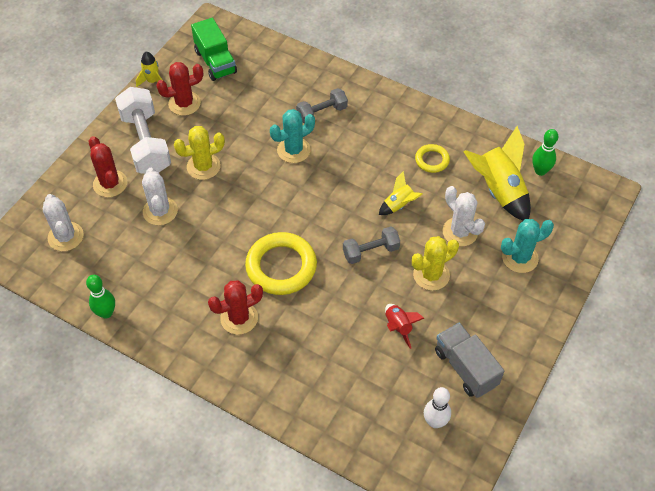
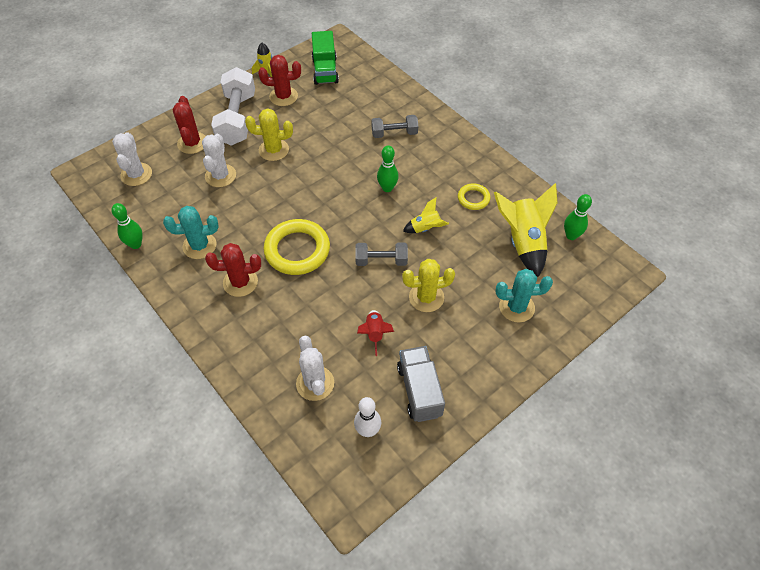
camera: 20 degrees right, 0 degrees up
(293, 150) = (355, 157): turquoise cactus -> turquoise cactus (199, 246)
(342, 174) = (387, 188): none -> green bowling pin
(460, 232) = (470, 267): white cactus -> white cactus (315, 383)

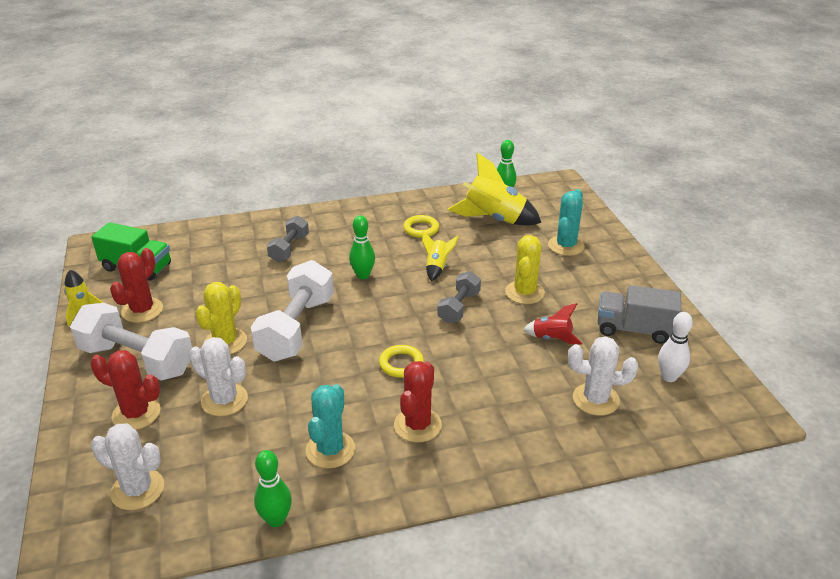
camera: 65 degrees left, 20 degrees down
(297, 250) = (401, 364): yellow ring -> yellow ring, size x0.52
(306, 178) = (296, 328): none -> white dumbbell

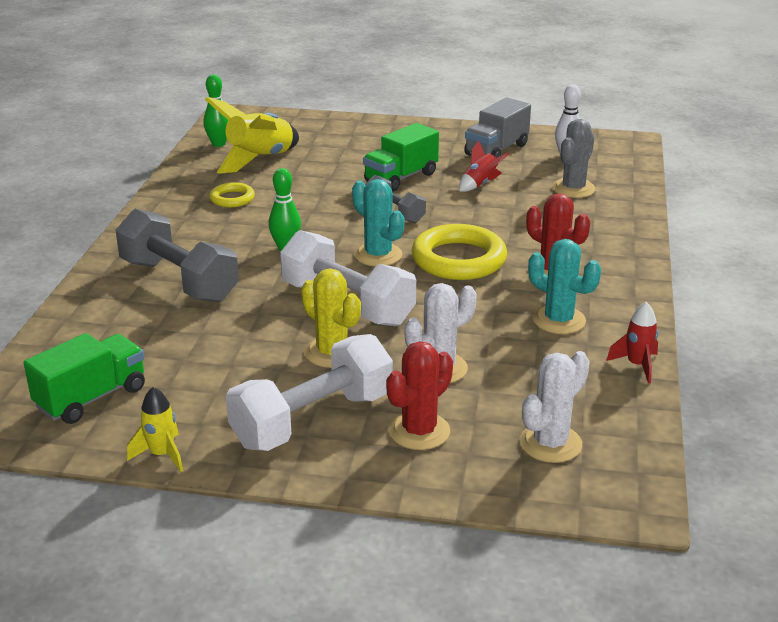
camera: 65 degrees left, 5 degrees down
(142, 310) = (205, 404): red cactus -> none
(276, 520) = (637, 365): green bowling pin -> red rocket
(289, 249) = (179, 281): grey dumbbell -> grey dumbbell, size x1.78
(401, 364) = (458, 259): yellow ring -> yellow ring, size x1.91
(437, 267) = (315, 207): yellow rocket -> none
(524, 292) = (401, 178): yellow cactus -> green truck
(566, 246) = (345, 141): turquoise cactus -> turquoise cactus (378, 255)
(595, 399) = (573, 189): white cactus -> grey cactus

